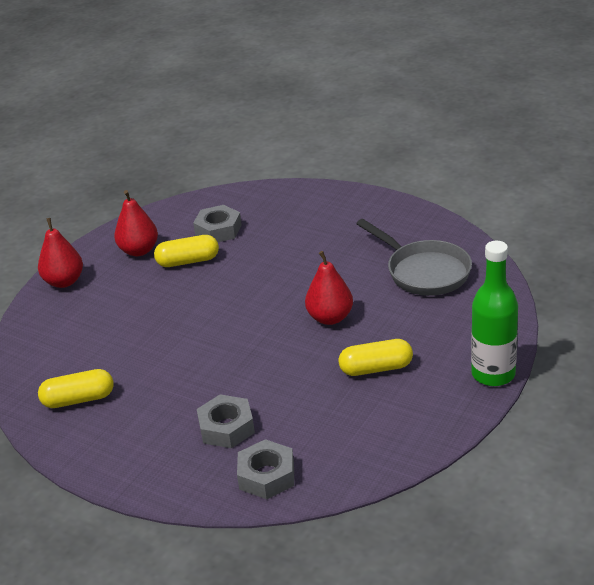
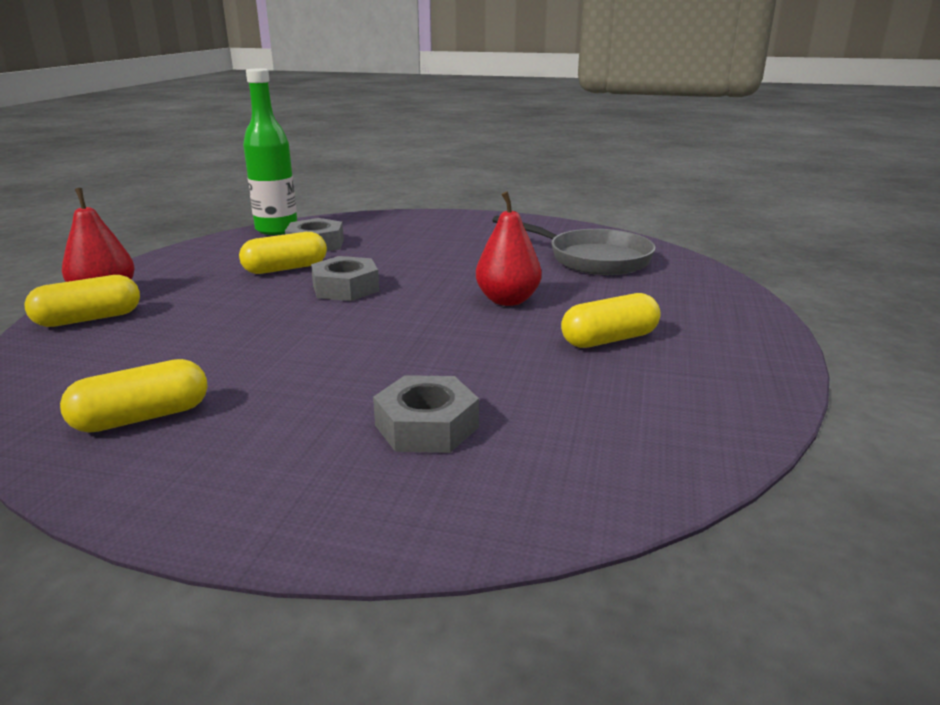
camera: 20 degrees left, 10 degrees down
(53, 306) = (88, 319): none -> yellow capsule
(139, 250) = (213, 264): red pear -> none
(266, 476) = (539, 484): grey nut -> grey nut (345, 288)
(493, 374) = (768, 331): green bottle -> green bottle (276, 229)

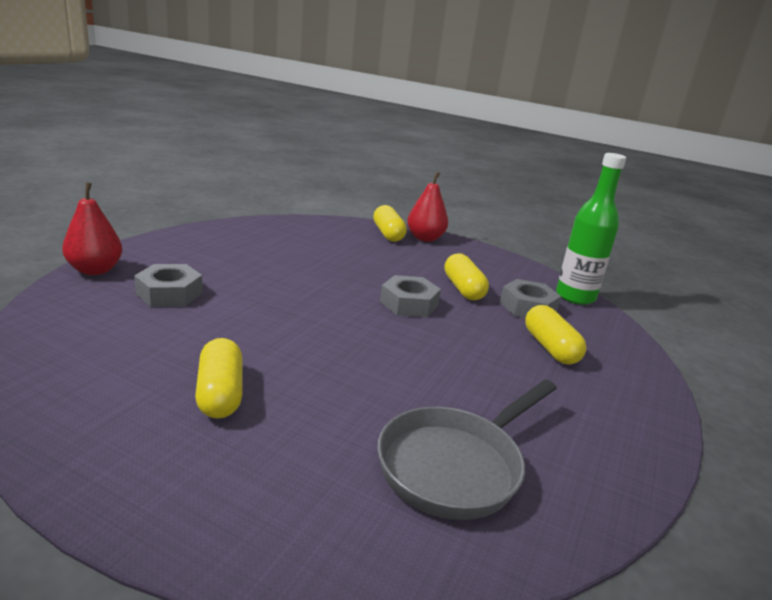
camera: 100 degrees right, 0 degrees up
(142, 418) = (253, 238): yellow capsule -> yellow capsule (550, 348)
(507, 300) = (344, 367): red pear -> red pear (95, 270)

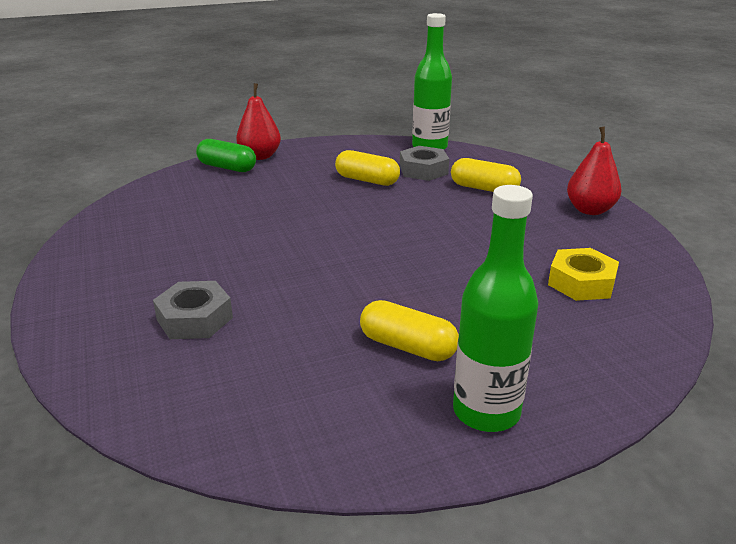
camera: 45 degrees left, 5 degrees up
(95, 270) = (75, 350): red pear -> red pear (590, 210)
(153, 470) = (486, 412): none -> green bottle
(388, 234) = (227, 167): yellow capsule -> green capsule
(409, 304) = (363, 211): grey nut -> none
(456, 465) = (581, 282): grey pan -> yellow nut

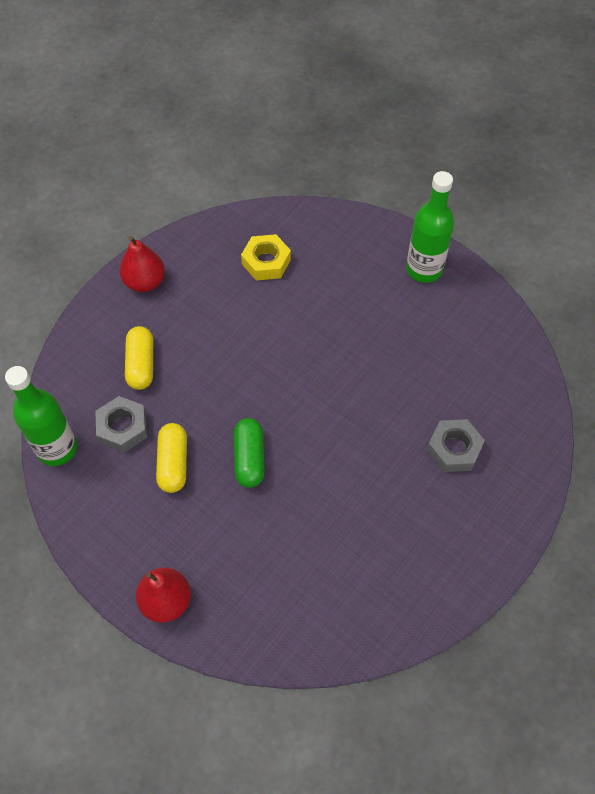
camera: 120 degrees left, 30 degrees up
(227, 167) = (213, 613): green capsule -> green capsule (249, 458)
(407, 346) = (397, 323): yellow capsule -> none

